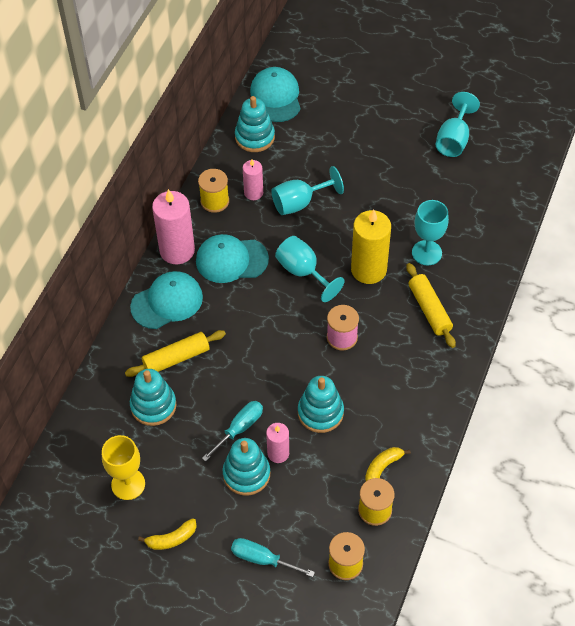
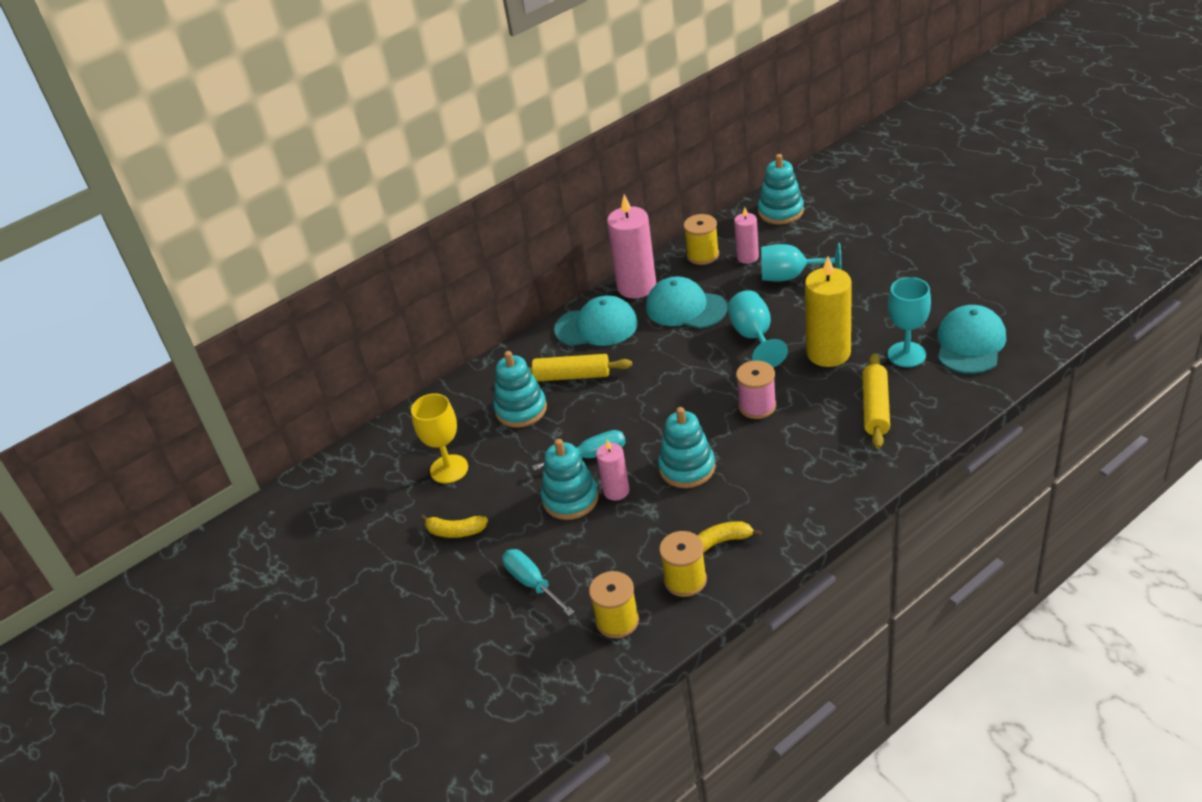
camera: 35 degrees right, 15 degrees down
(276, 97) = (826, 183): turquoise cap -> turquoise cap (970, 343)
(453, 140) = (1006, 259): turquoise goblet -> none

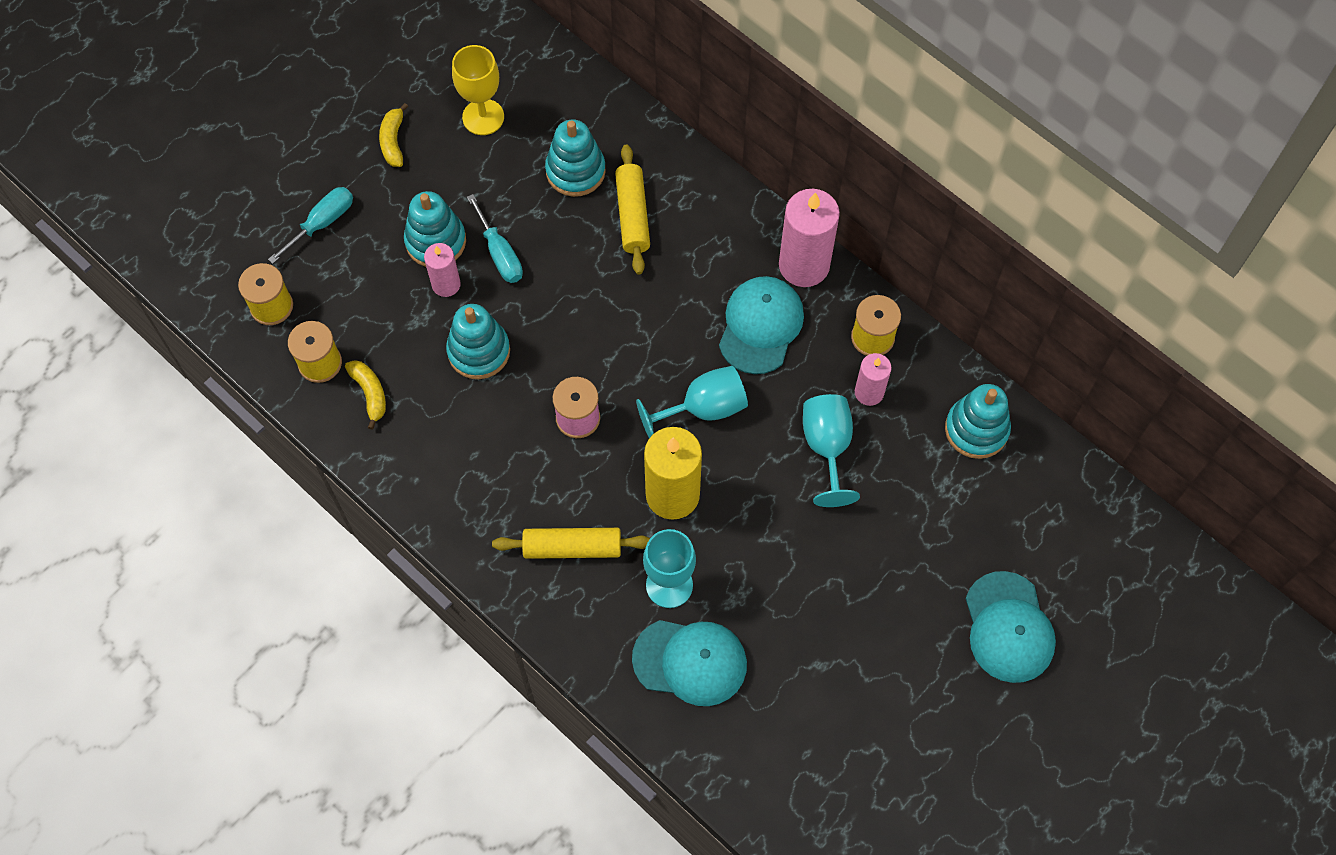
camera: 75 degrees right, 25 degrees up
(596, 326) = (724, 229): turquoise cap -> turquoise cap (1008, 627)

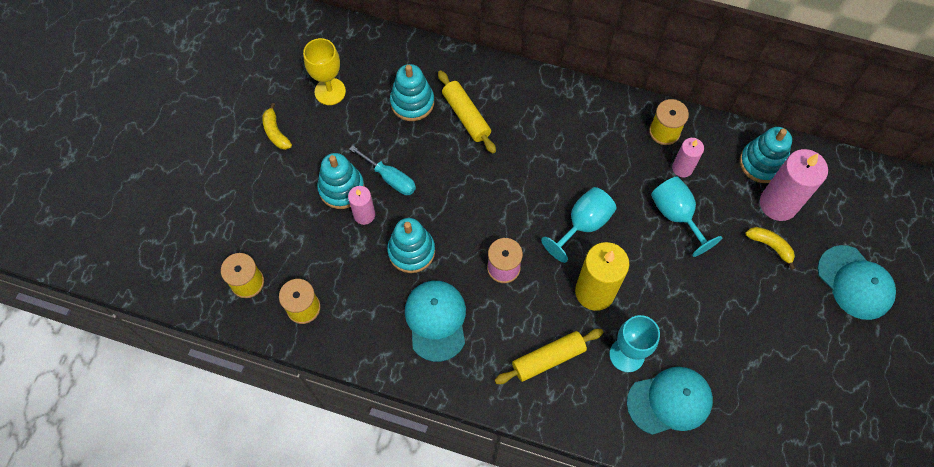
camera: 25 degrees left, 0 degrees up
(322, 223) = (254, 209): turquoise screwdriver -> none
(370, 393) = (350, 314): yellow banana -> yellow banana (770, 246)
(760, 326) = (589, 154): turquoise cap -> turquoise cap (436, 320)
(804, 265) = (595, 103): pink candle -> pink candle (778, 204)

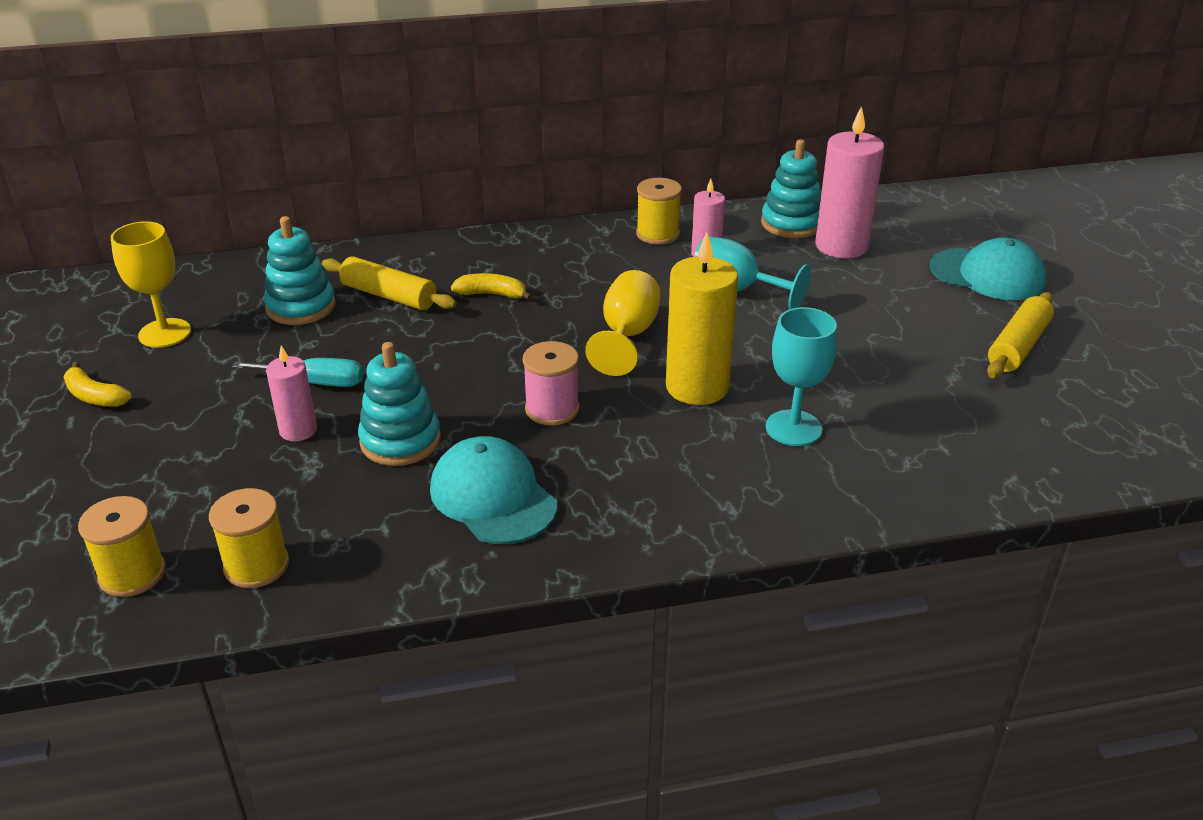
camera: 30 degrees left, 30 degrees down
(341, 188) = (242, 416): turquoise stacking toy -> none
(548, 359) = (692, 472): yellow rolling pin -> yellow rolling pin (1017, 346)
(583, 225) = (627, 335): turquoise goblet -> yellow goblet
(669, 401) = (891, 449): turquoise cap -> none
(770, 246) = (867, 279): yellow banana -> yellow banana (492, 294)

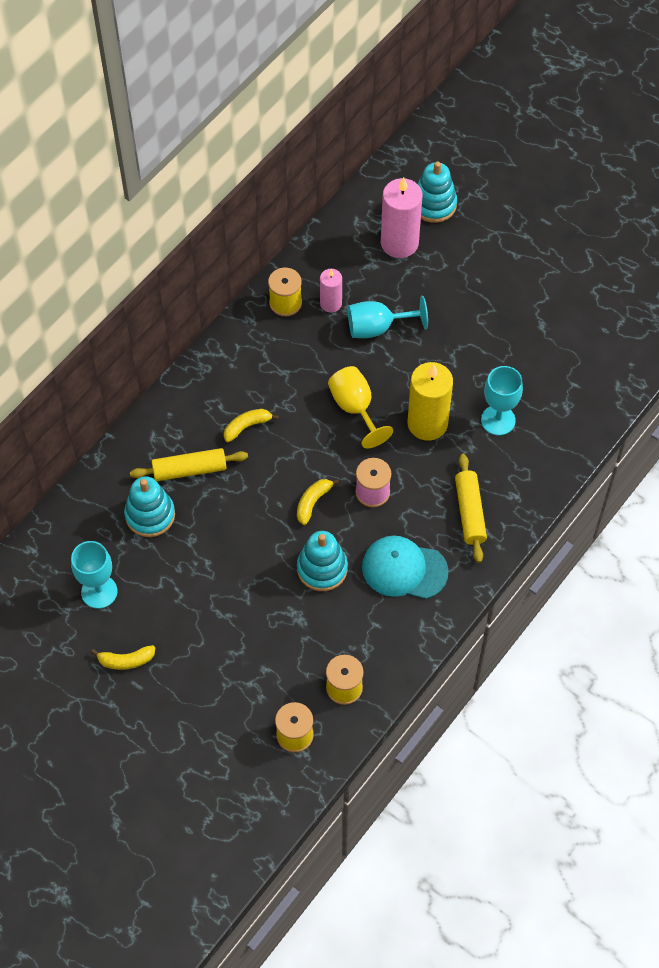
camera: 40 degrees left, 25 degrees up
(165, 333) = (99, 592): yellow goblet -> turquoise goblet
(298, 430) = (263, 600): pink candle -> none
(316, 383) = (231, 563): turquoise screwdriver -> none
(473, 382) = (313, 502): none -> yellow banana
(791, 223) = (353, 238): turquoise stacking toy -> turquoise stacking toy (434, 204)
(987, 275) = (497, 218): turquoise cap -> none
(1017, 346) = (555, 276): yellow rolling pin -> yellow rolling pin (469, 512)

